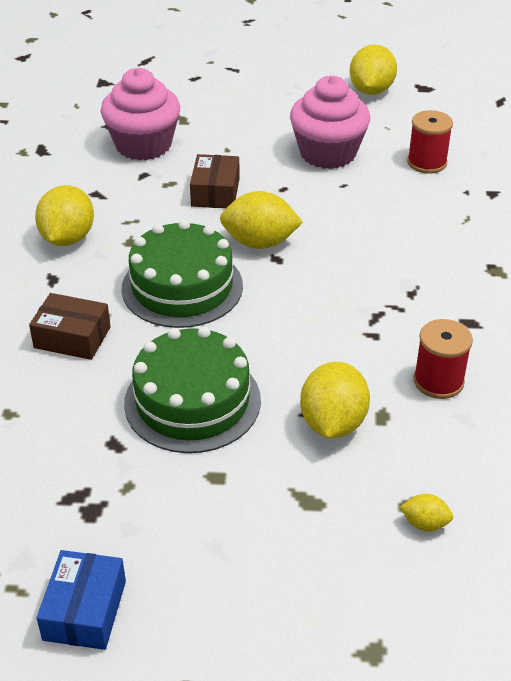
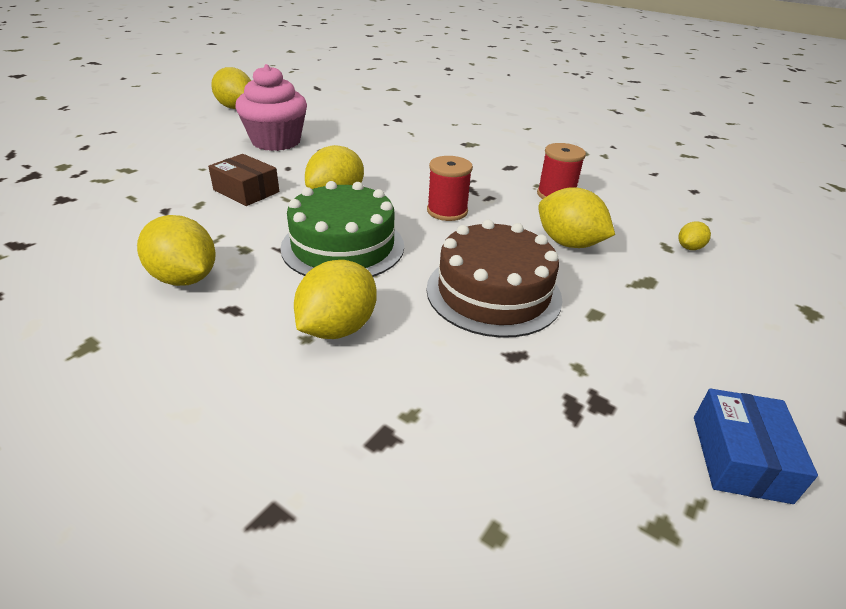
camera: 60 degrees left, 5 degrees down
(72, 337) = (337, 328): brown box -> yellow lemon
(85, 610) = (739, 458): blue box -> blue box turned 60 degrees clockwise
(143, 145) = (124, 196): pink cupcake -> none
(192, 401) = (493, 292): green cake -> brown cake
(427, 163) = (339, 122): red spool -> red spool (447, 211)

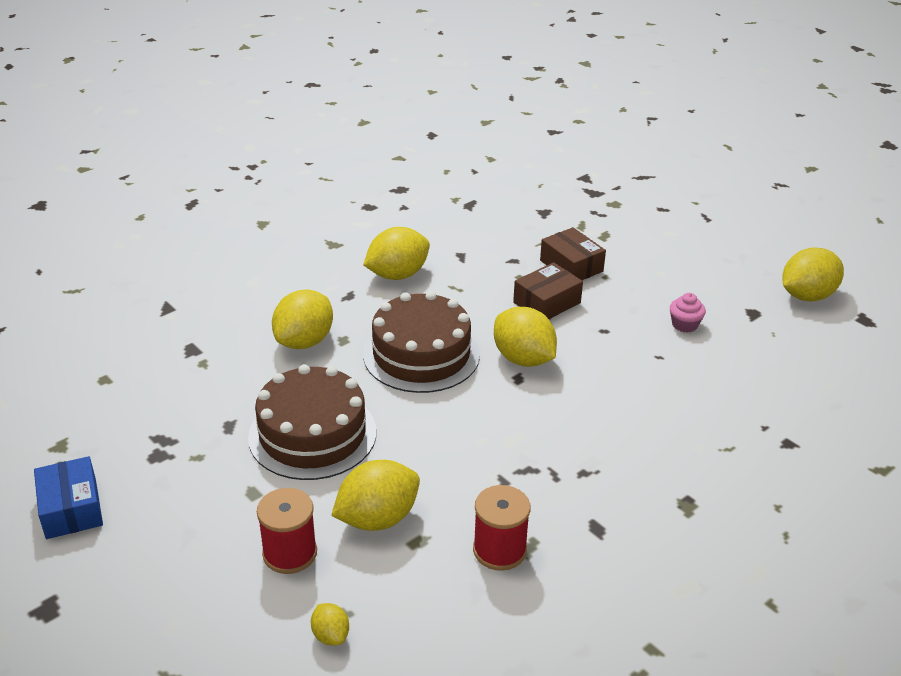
camera: 105 degrees right, 0 degrees up
(181, 182) = (571, 266): none -> brown box
(276, 141) = (684, 325): pink cupcake -> pink cupcake, size x0.42
(337, 328) = (304, 341): yellow lemon -> yellow lemon turned 75 degrees clockwise
(343, 246) = (421, 354): green cake -> brown cake
(447, 211) = (475, 436): red spool -> red spool (290, 553)
(739, 458) = (71, 509): blue box -> blue box turned 45 degrees clockwise

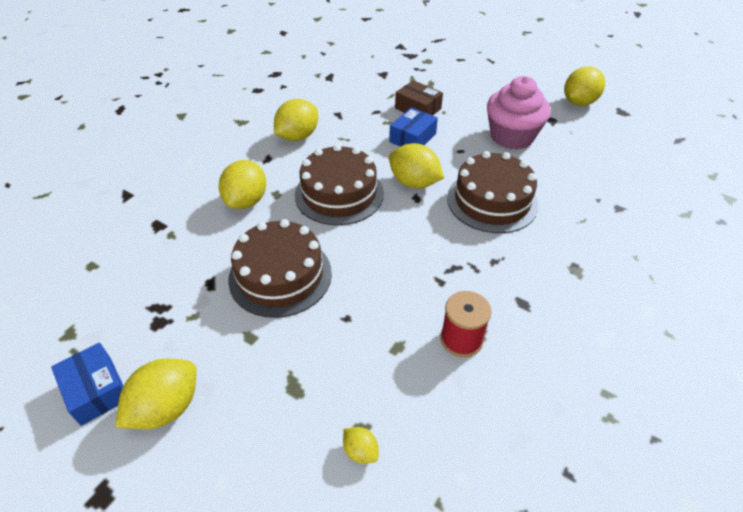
camera: 15 degrees left, 10 degrees up
(290, 553) = (299, 384): red spool -> none
(377, 518) = (358, 335): yellow lemon -> yellow lemon (166, 408)
(547, 303) = (412, 138): brown box -> blue box
(616, 401) = (492, 201): none -> brown cake
(684, 325) = (512, 136): pink cupcake -> pink cupcake, size x2.39

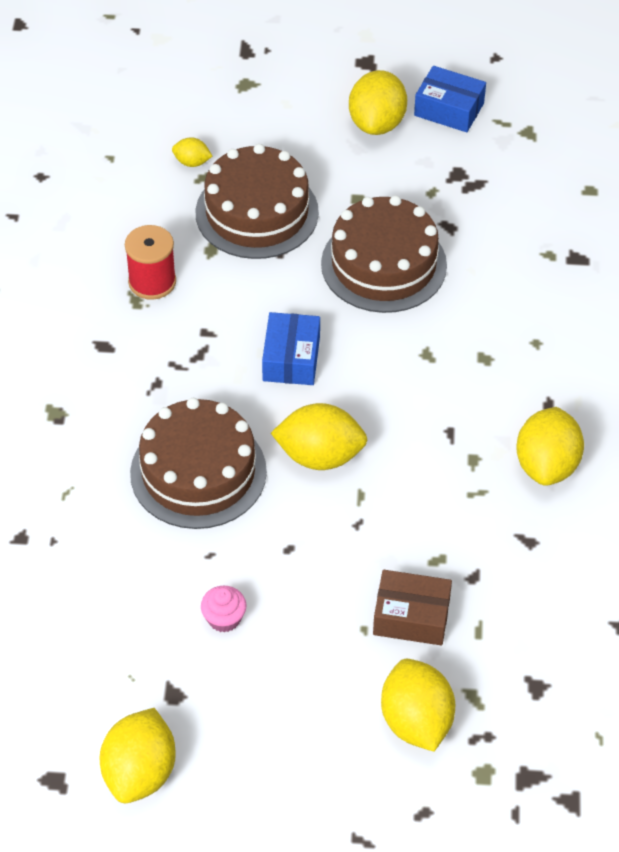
camera: 150 degrees right, 5 degrees up
(246, 201) = (510, 332): yellow lemon -> yellow lemon (416, 721)
(339, 194) = (405, 394): brown cake -> brown cake (257, 212)
(412, 138) = (376, 542): blue box -> blue box (291, 358)
(512, 136) = (224, 618): pink cupcake -> pink cupcake, size x0.42

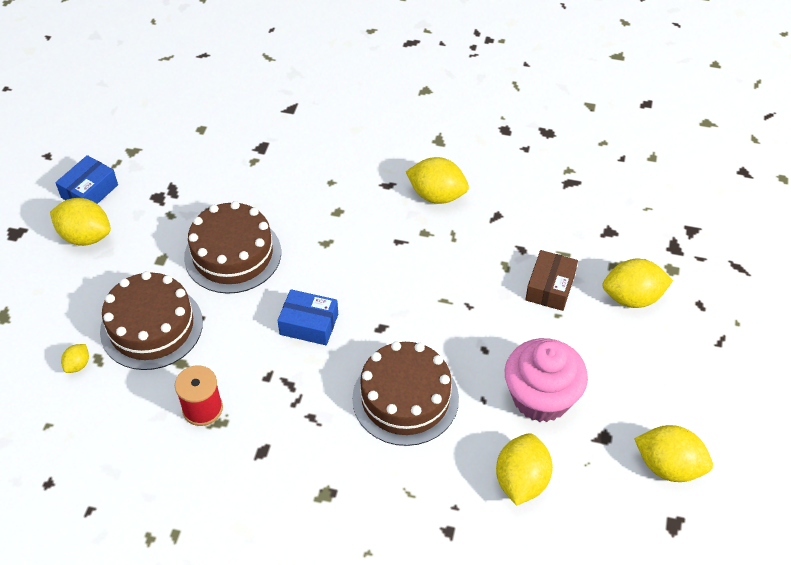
camera: 80 degrees left, 0 degrees up
(224, 618) = (541, 397): pink cupcake -> pink cupcake, size x2.39
(320, 456) = (405, 319): yellow lemon -> yellow lemon (521, 481)

